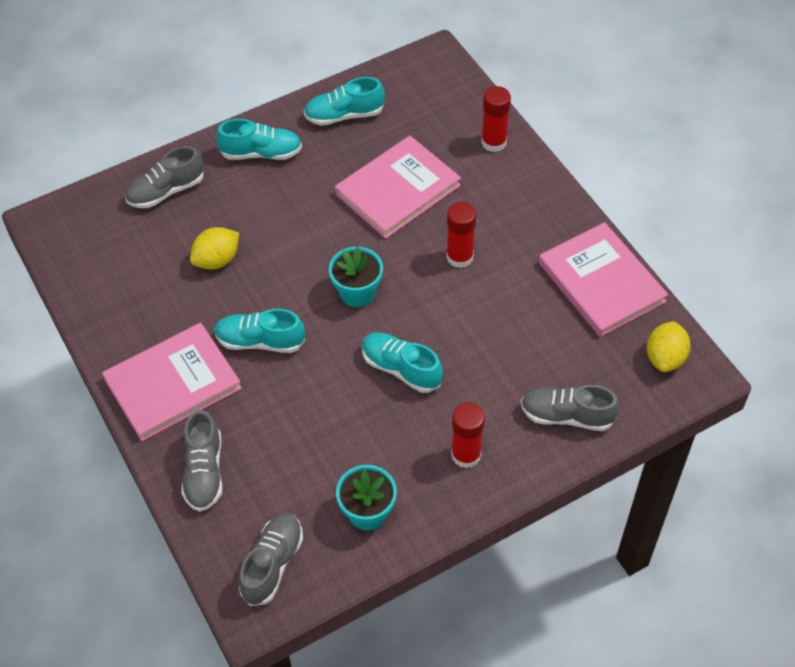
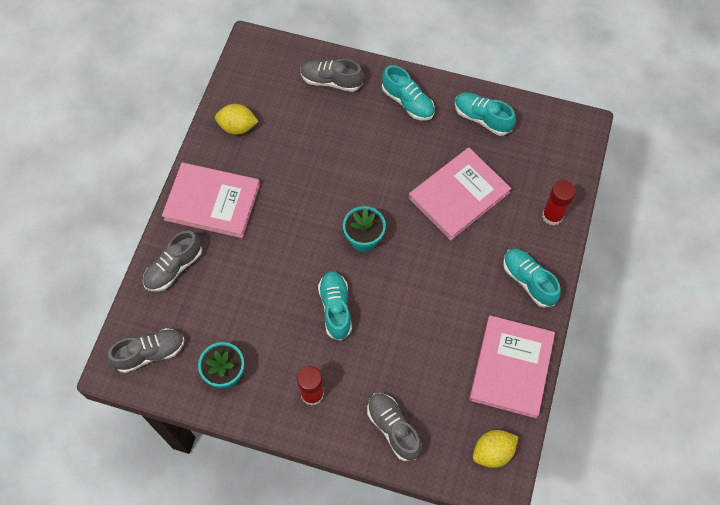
camera: 45 degrees right, 10 degrees up
(217, 260) = (312, 148): yellow lemon -> yellow lemon (237, 127)
(260, 341) = (281, 219): turquoise shoe -> turquoise shoe (528, 281)
(398, 190) = (459, 195): pink book -> pink book turned 45 degrees counterclockwise
(460, 257) = (446, 271): red glue stick -> none

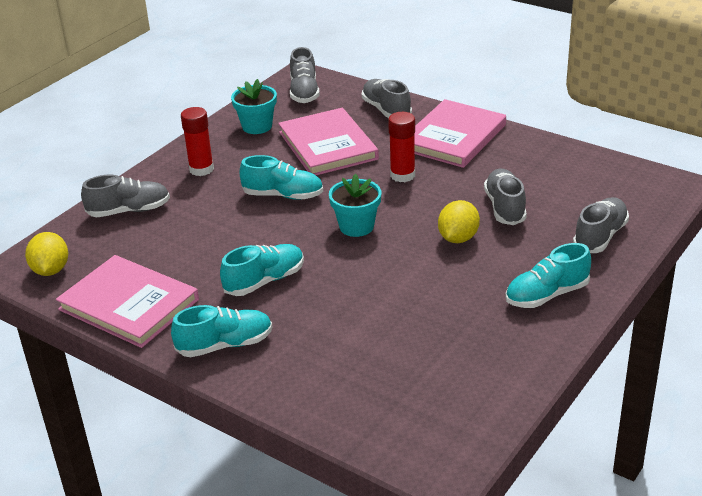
camera: 110 degrees right, 30 degrees down
(237, 127) = (548, 162): yellow lemon -> yellow lemon (458, 238)
(310, 145) = (505, 207): none -> grey shoe
(459, 195) = (379, 311): pink book -> pink book (327, 146)
(482, 118) = (496, 360): turquoise shoe -> turquoise shoe (265, 281)
(552, 216) = (305, 392): red glue stick -> red glue stick (402, 175)

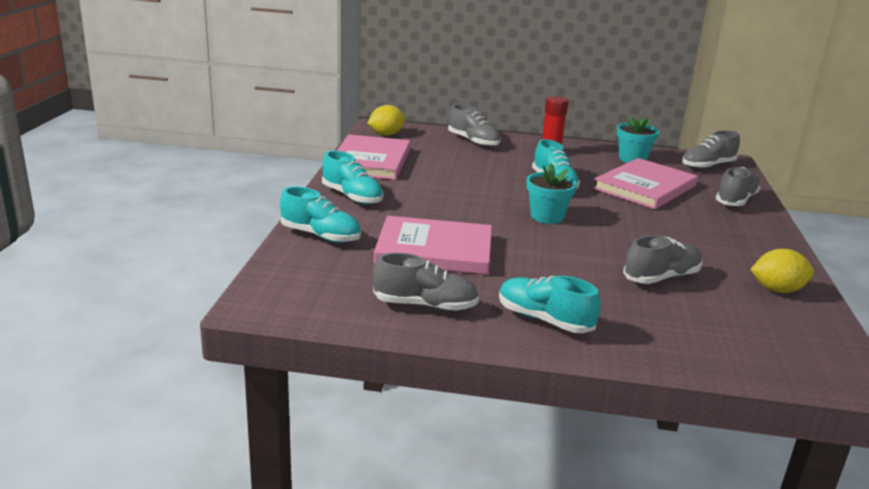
camera: 60 degrees right, 10 degrees down
(265, 281) = (438, 196): turquoise shoe -> turquoise shoe (321, 236)
(402, 175) = (646, 223): red glue stick -> none
(453, 137) = (741, 236): pink book -> pink book (434, 250)
(458, 238) = (583, 262): yellow lemon -> yellow lemon (777, 290)
(600, 236) = (680, 338): grey shoe -> grey shoe (425, 305)

